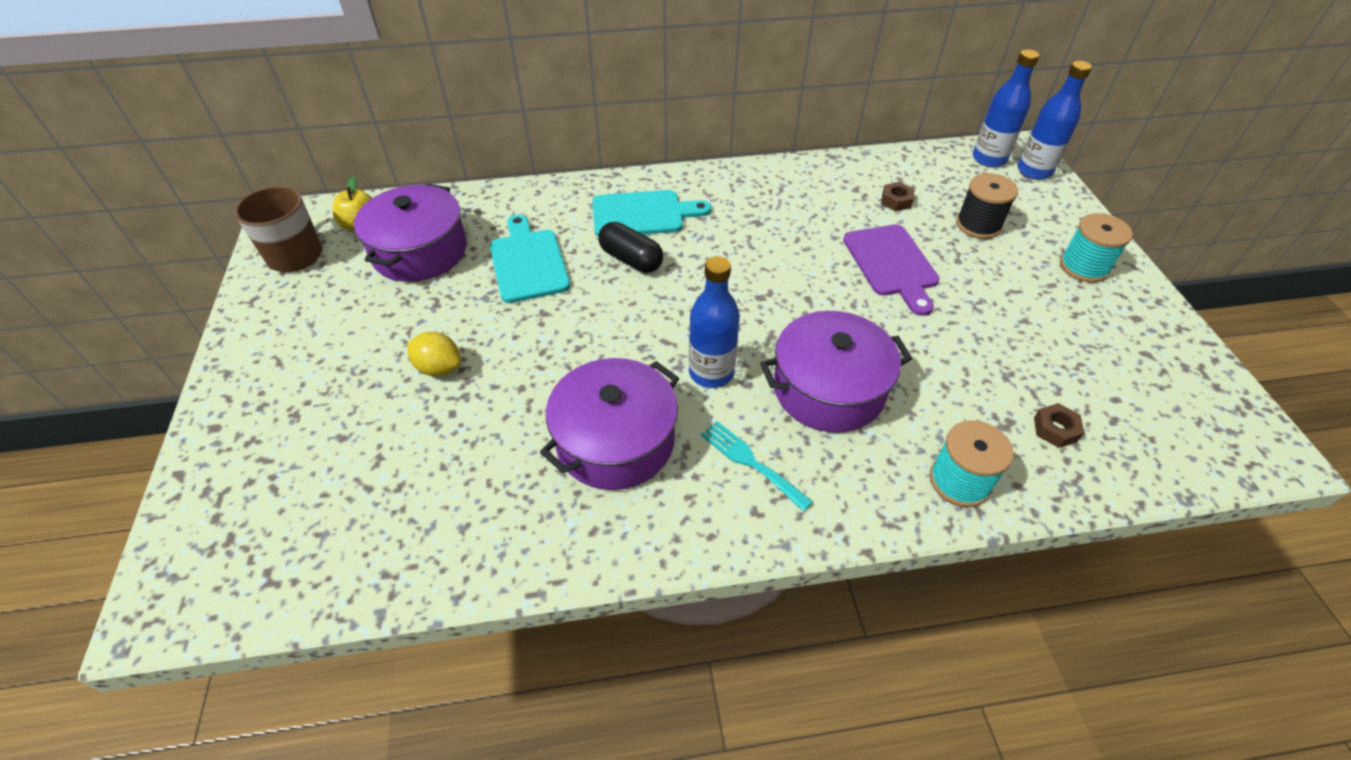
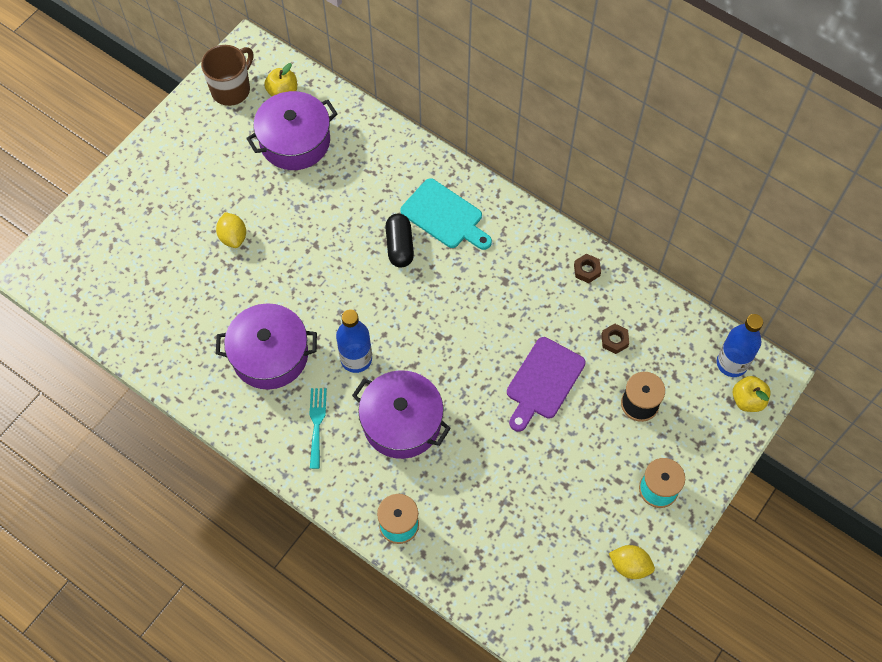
camera: 45 degrees right, 15 degrees up
(528, 262) = (343, 200): turquoise cutting board -> none
(1034, 171) = (747, 400): blue bottle -> yellow apple
(1055, 429) = (484, 549): brown nut -> brown nut (587, 270)
(1161, 335) = (629, 566): none -> yellow lemon

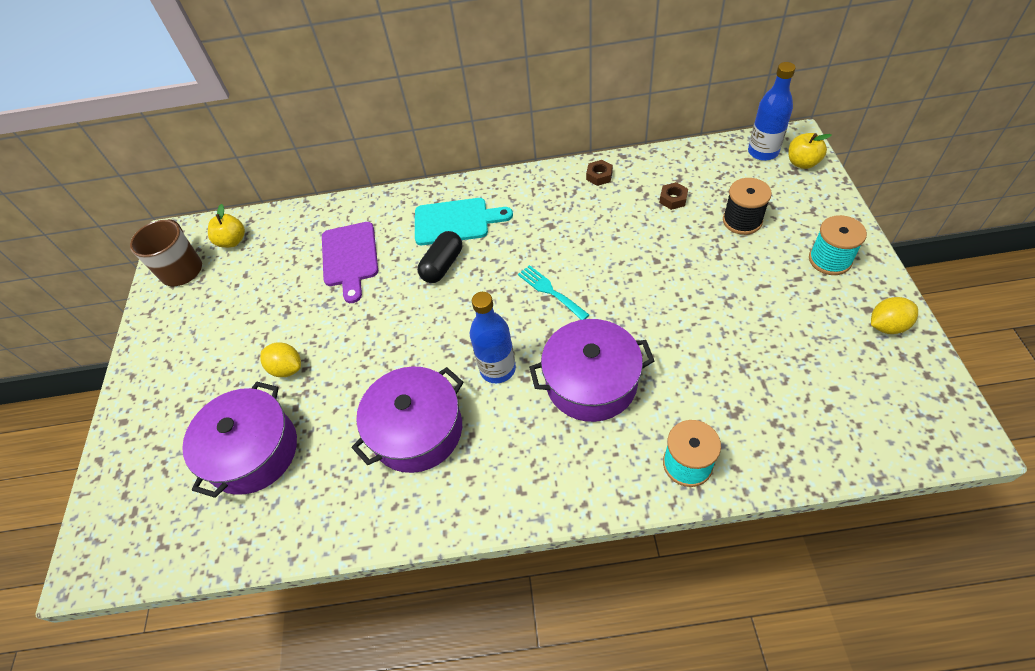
camera: 35 degrees left, 10 degrees down
(295, 141) = (276, 264): purple pot -> purple pot (253, 451)
(317, 423) = (520, 448): turquoise fork -> turquoise fork (550, 291)
(399, 246) = (442, 265): black capsule -> black capsule turned 75 degrees clockwise
(543, 381) = (660, 262): purple cutting board -> purple cutting board (350, 257)

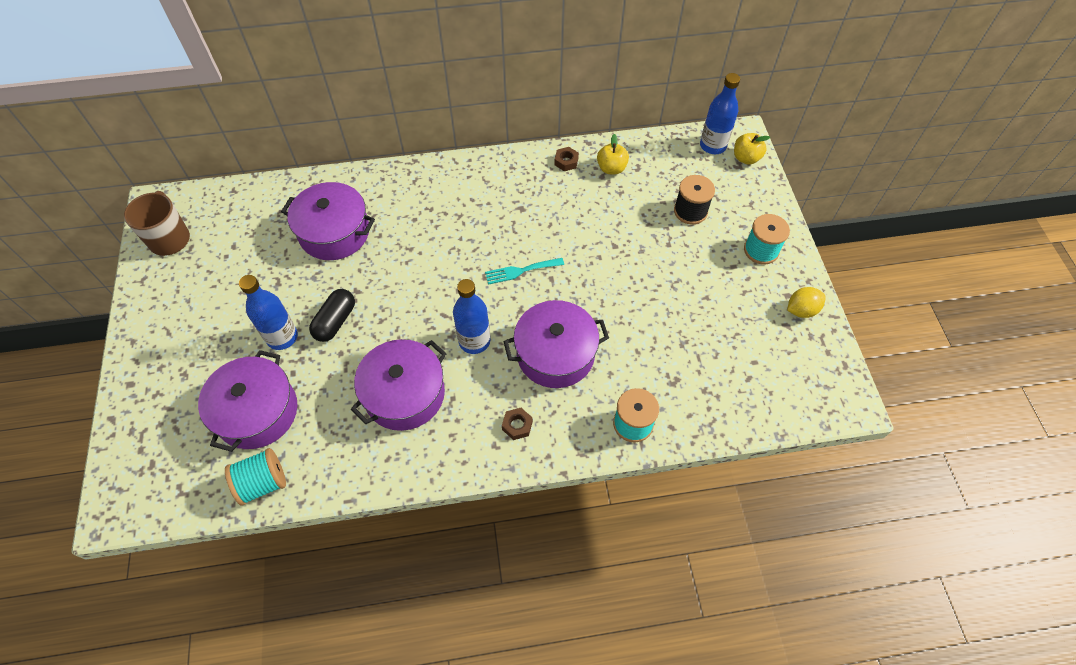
camera: 10 degrees left, 5 degrees up
(232, 241) = (217, 212): yellow apple -> yellow apple (611, 168)
(252, 534) = (263, 483): none -> turquoise spool
(287, 368) = (282, 337): yellow lemon -> blue bottle
(350, 257) = (334, 232): purple cutting board -> purple pot
(442, 265) = (422, 243): black capsule -> black capsule (335, 321)
(456, 221) = (433, 201): turquoise cutting board -> none
(550, 291) = (520, 271): turquoise fork -> turquoise fork turned 60 degrees counterclockwise
(673, 199) = (631, 188): brown nut -> brown nut (517, 425)

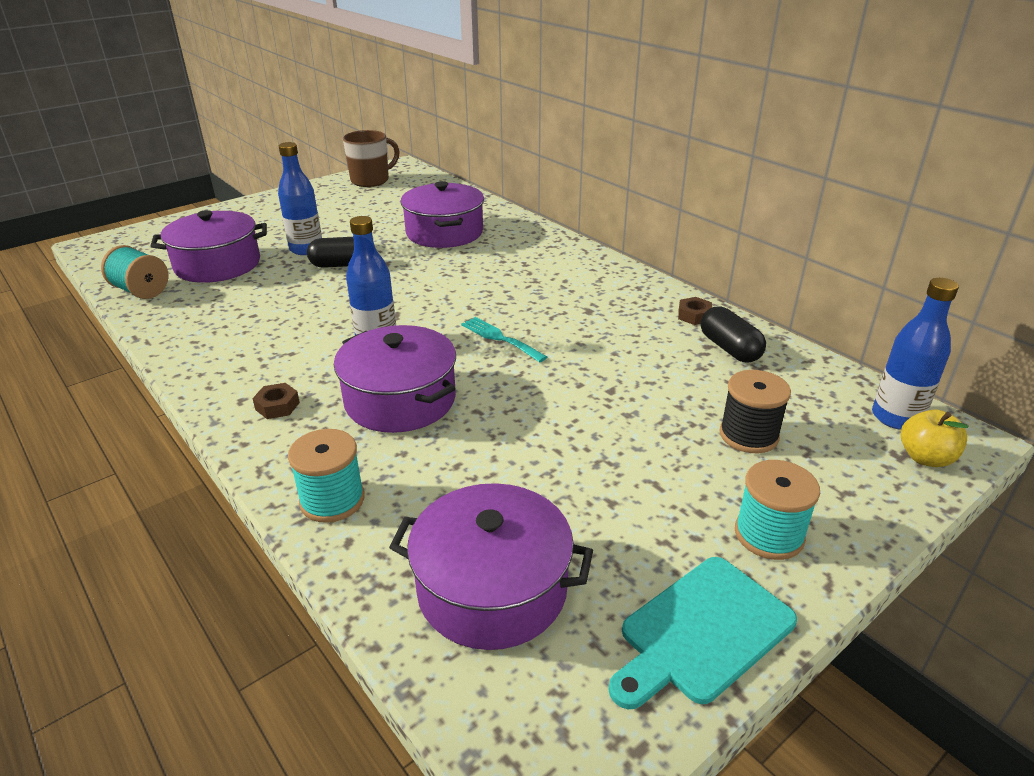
camera: 60 degrees right, 25 degrees down
(404, 394) = (279, 325): purple pot -> purple pot (492, 589)
(611, 168) = (729, 348): yellow apple -> black capsule
(801, 310) = (702, 631): yellow lemon -> turquoise cutting board

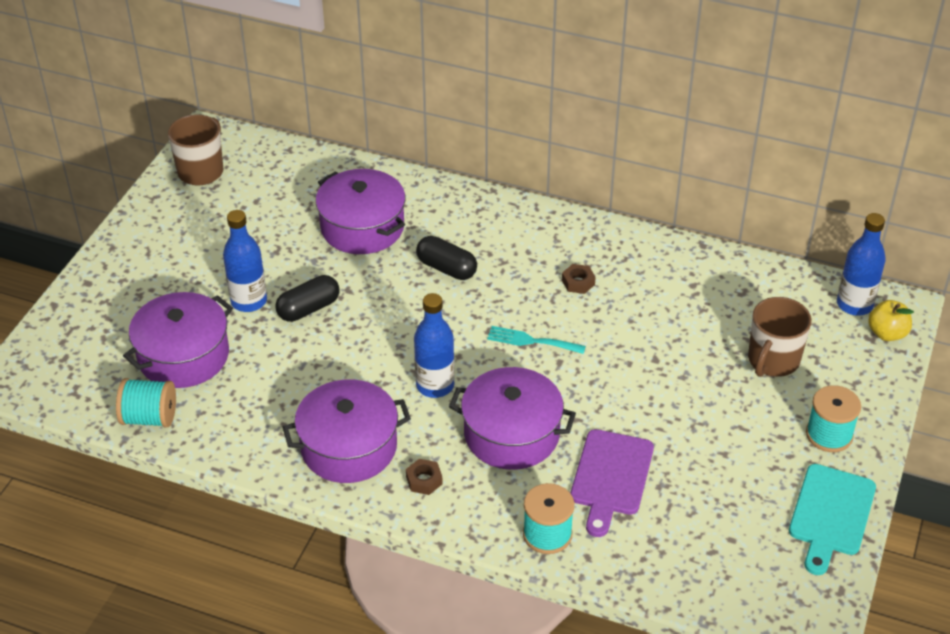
camera: 30 degrees left, 10 degrees up
(457, 474) = (610, 477): none -> purple cutting board
(492, 589) = (701, 544): purple pot -> purple pot (349, 447)
(694, 316) = (662, 254): brown nut -> brown nut (578, 282)
(729, 348) = (710, 281): black capsule -> black capsule (446, 268)
(748, 435) = (772, 361): black spool -> brown mug

